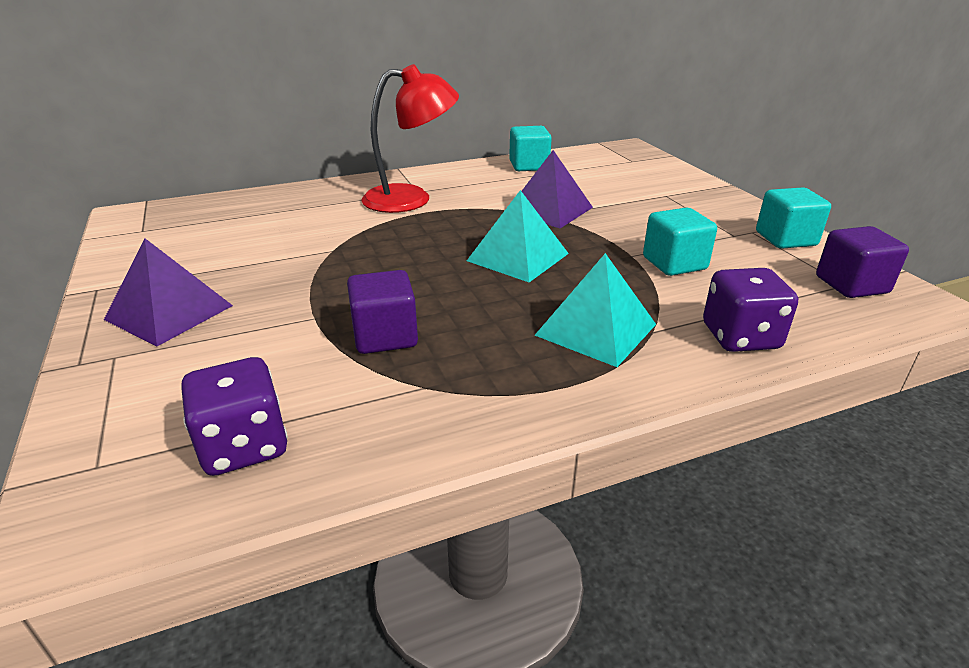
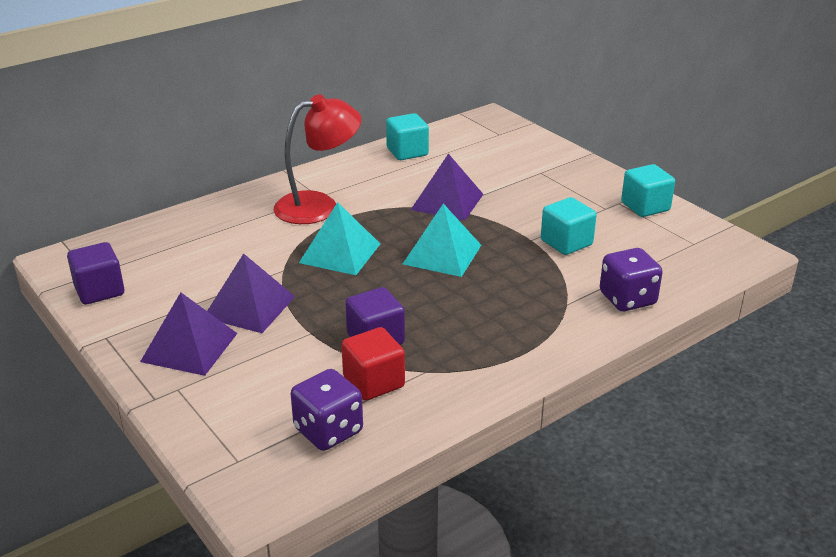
camera: 15 degrees left, 0 degrees up
(269, 280) = (249, 306): none -> purple pyramid
(348, 389) = (373, 382): none -> red cube
(596, 329) = (526, 309): turquoise pyramid -> turquoise pyramid (340, 253)
(851, 285) = (697, 243): purple cube -> purple cube (99, 290)

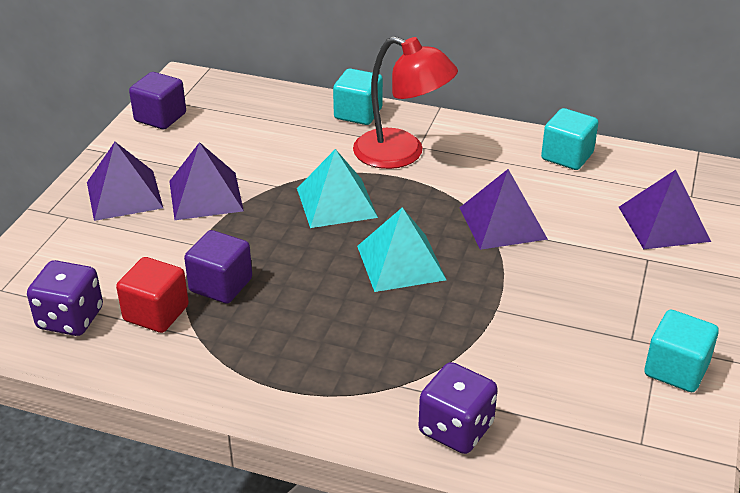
camera: 55 degrees right, 5 degrees up
(514, 153) = (663, 223): none -> purple pyramid
(566, 243) = (519, 337): turquoise cube -> turquoise cube (358, 113)

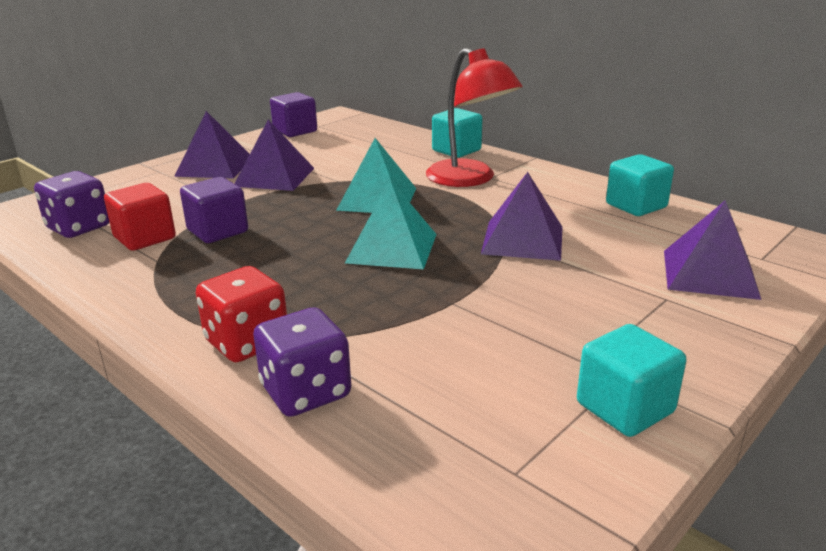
camera: 25 degrees right, 10 degrees down
(369, 399) = (247, 342): none -> red dice

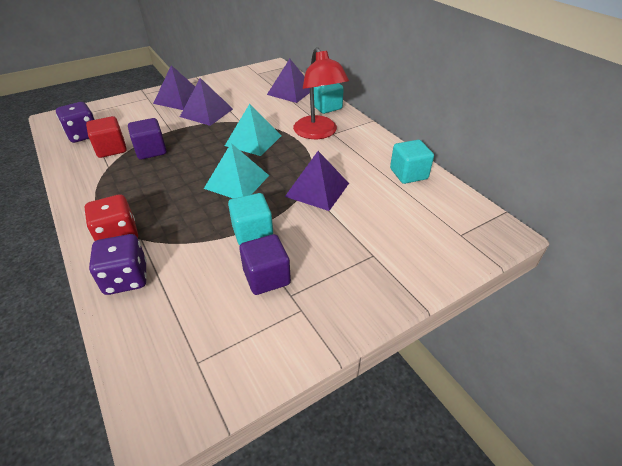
camera: 15 degrees right, 15 degrees up
(295, 131) = (241, 76): purple cube -> purple cube (266, 277)
(625, 408) = (287, 333): turquoise cube -> turquoise cube (252, 232)
(709, 273) = (415, 240): purple pyramid -> purple pyramid (291, 91)

